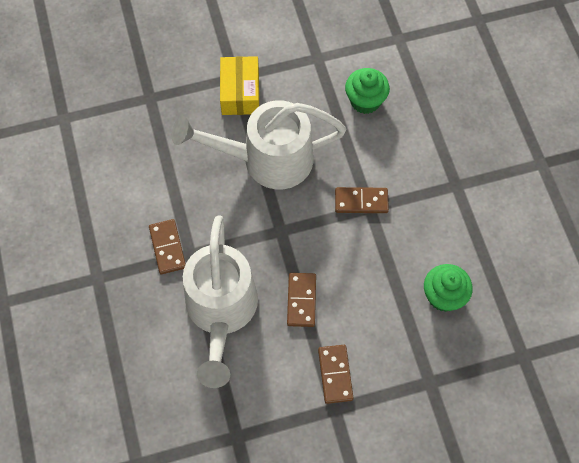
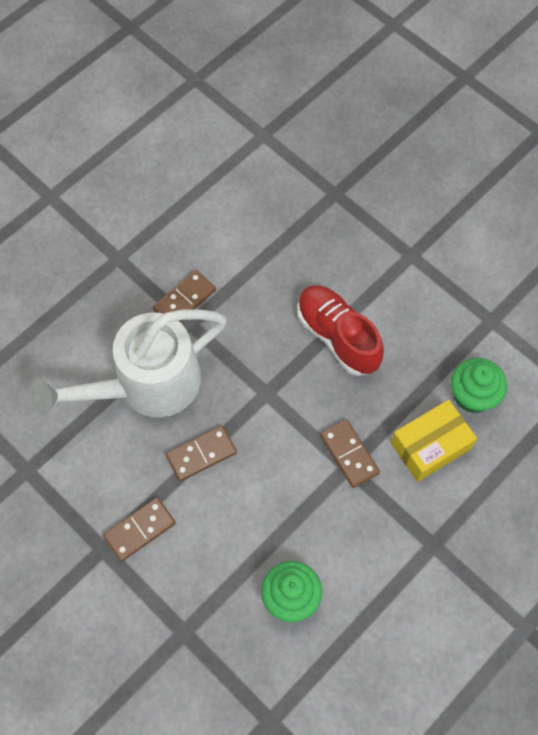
camera: 60 degrees right, 0 degrees up
(240, 92) = (397, 270): yellow box -> yellow box (430, 446)
(267, 159) = (337, 337): white watering can -> red shoe

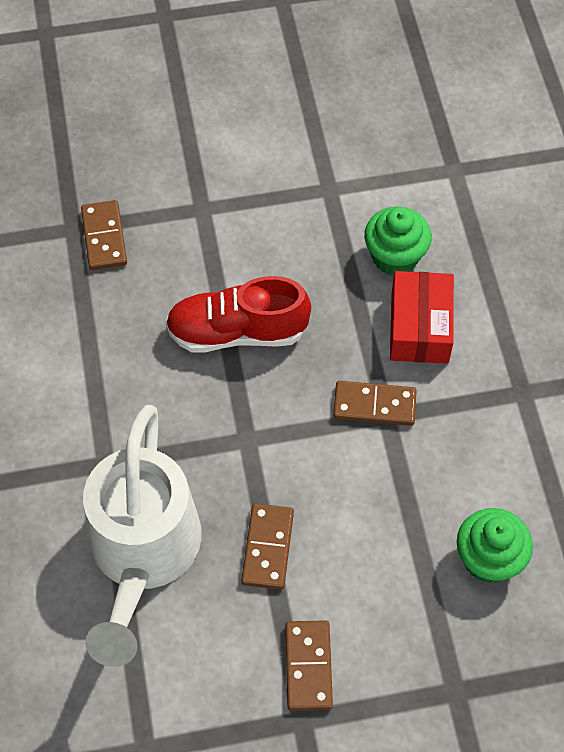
camera: 55 degrees left, 5 degrees down
(184, 300) = (72, 451): brown domino -> brown domino (104, 237)
(430, 446) = (419, 327): yellow box -> red box

